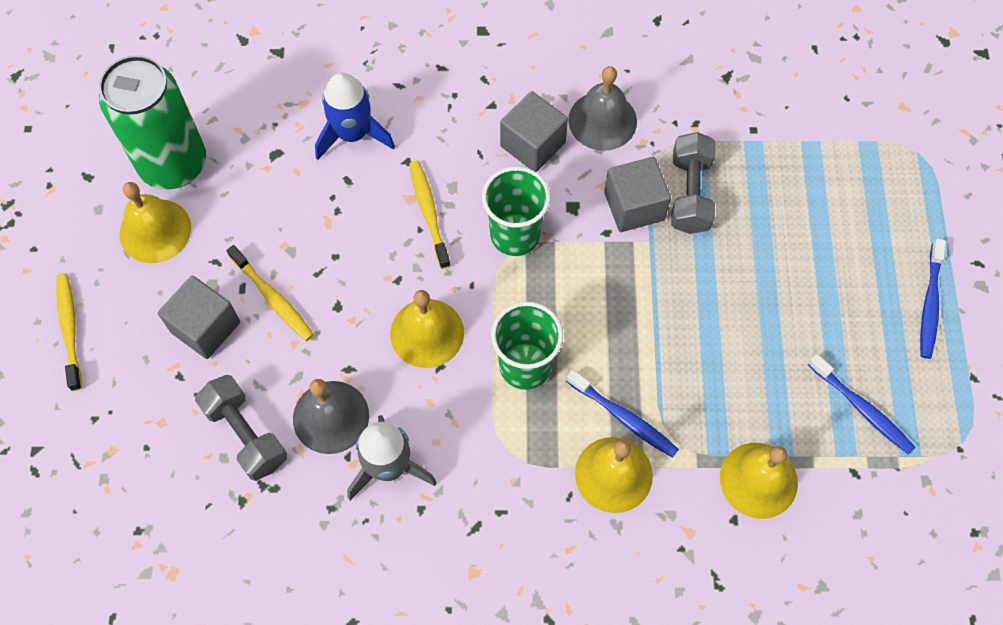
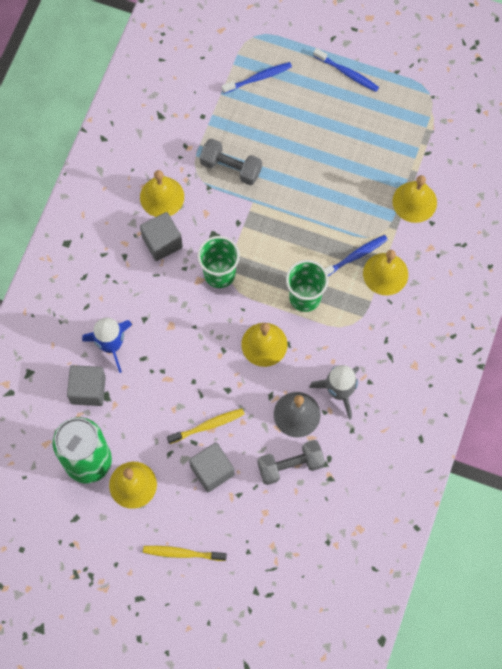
camera: 70 degrees left, 5 degrees up
(428, 213) = (185, 318): yellow toothbrush -> none
(602, 120) = (162, 197): grey bell -> yellow bell
(634, 206) = (227, 201): grey cube -> grey cube (88, 390)
(862, 408) = (393, 134): blue toothbrush -> blue toothbrush (258, 78)

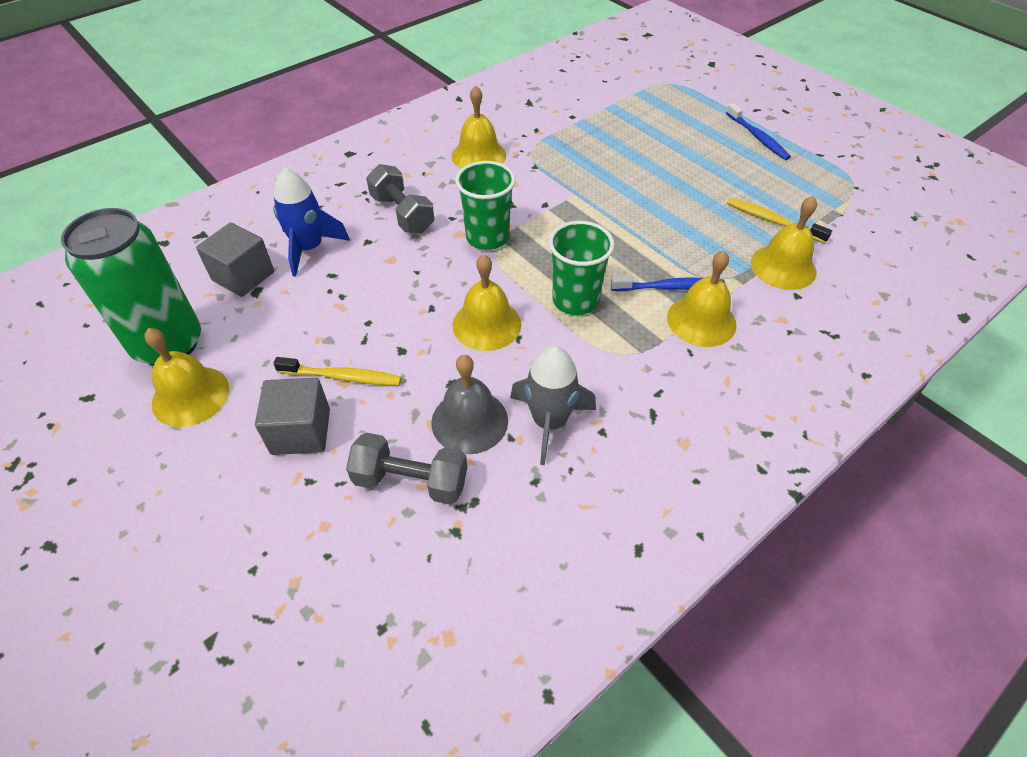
camera: 30 degrees right, 20 degrees down
(162, 242) = (447, 188): grey cube -> none
(182, 553) = (164, 517): yellow toothbrush -> yellow toothbrush (773, 221)
(231, 167) = (572, 160): grey dumbbell -> grey dumbbell (402, 214)
(258, 78) = (653, 110): blue toothbrush -> none

